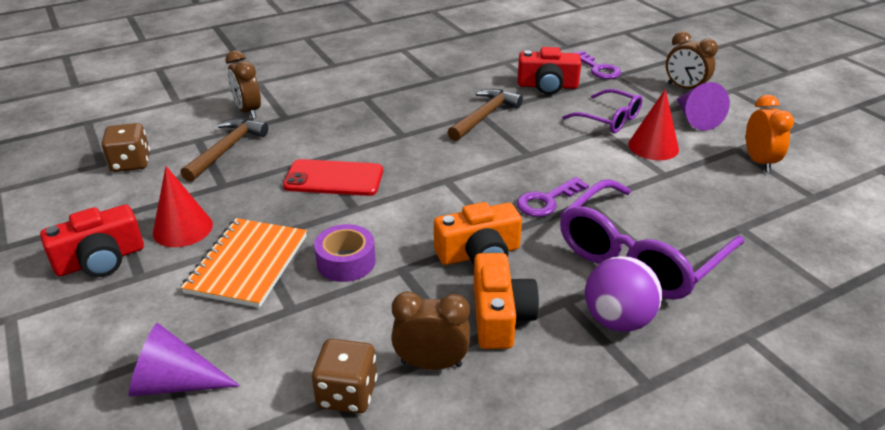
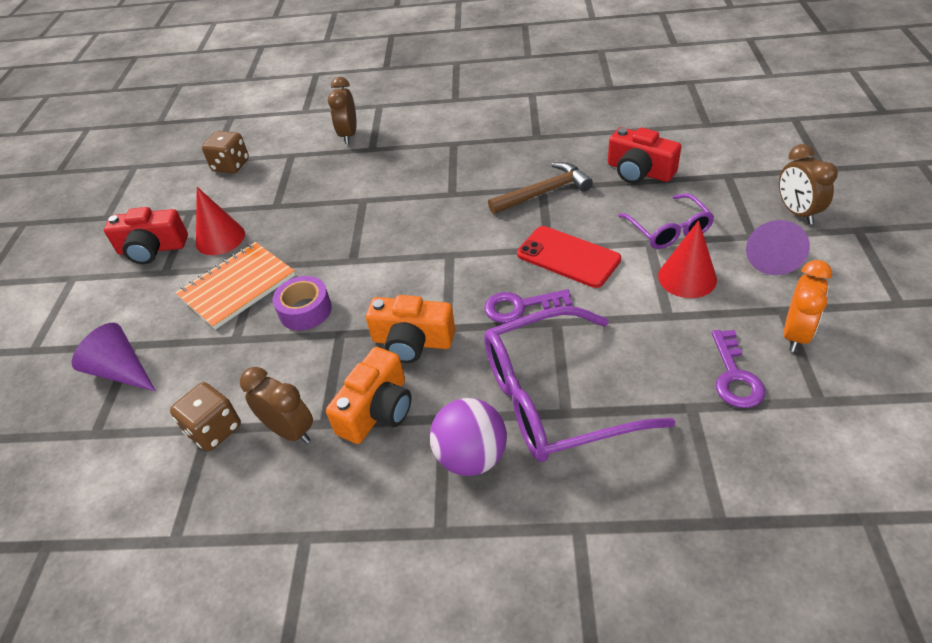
camera: 35 degrees right, 10 degrees up
(226, 149) = (304, 171): brown hammer -> none
(334, 178) = (360, 224): red phone -> red phone (568, 257)
(598, 69) = (715, 162): purple key -> purple key (734, 376)

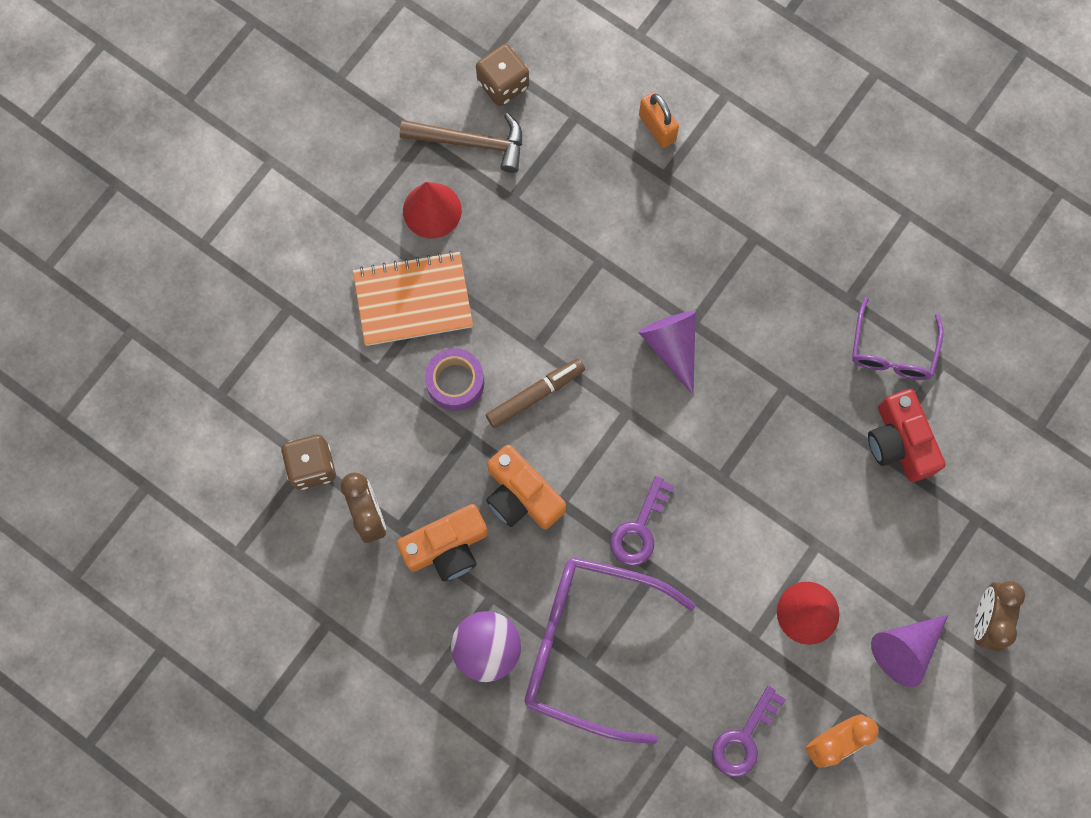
camera: 30 degrees right, 30 degrees up
(121, 371) = (267, 335): purple cone -> purple cone (672, 346)
(152, 248) = (361, 174): red camera -> none
(349, 135) = (657, 128): brown clock -> orange padlock
(374, 283) = (535, 395): none -> brown marker
(520, 306) = (639, 528): purple key -> purple key turned 90 degrees counterclockwise
(543, 192) = (781, 395): brown hammer -> brown hammer (471, 142)
(568, 257) = (729, 503): red phone -> none
(668, 230) = (848, 544): purple glasses -> purple glasses (892, 350)

